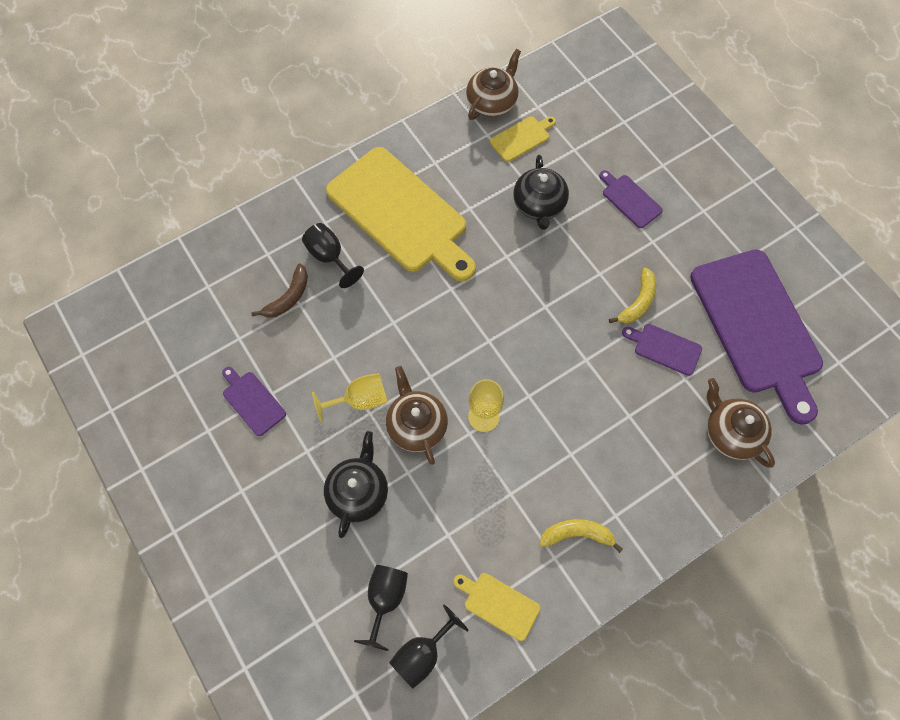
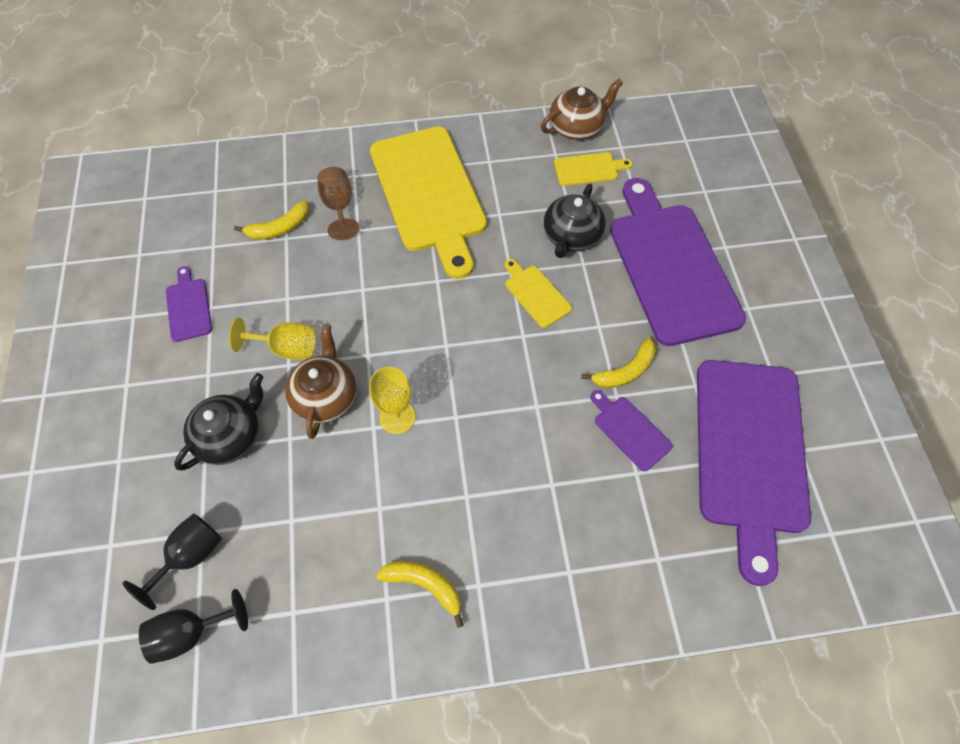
camera: 25 degrees right, 5 degrees down
(288, 297) = (279, 228): brown banana -> yellow banana
(329, 257) = (339, 207): black goblet -> brown goblet
(498, 604) = (299, 619): yellow cutting board -> yellow cutting board (535, 294)
(629, 199) = (671, 267): purple cutting board -> purple cutting board, size x2.37
(730, 433) = (659, 555): brown teapot -> none

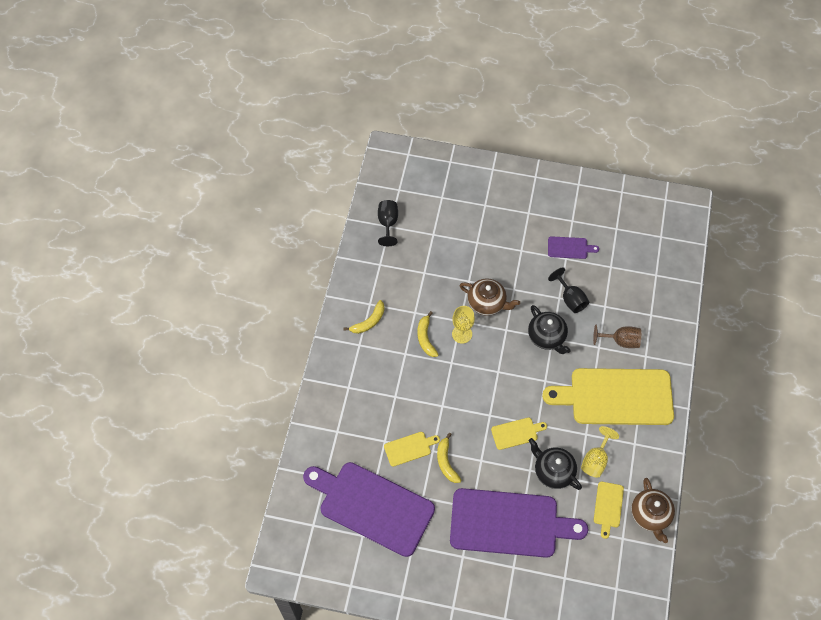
camera: 110 degrees right, 0 degrees up
(190, 556) = (423, 228): black goblet -> black goblet (570, 299)
(230, 436) = (480, 255): black teapot -> black teapot (547, 337)
(279, 228) = (614, 304): yellow banana -> yellow banana (425, 338)
(286, 348) = (524, 290): yellow goblet -> yellow goblet (596, 460)
(629, 430) = (409, 448): purple cutting board -> yellow cutting board

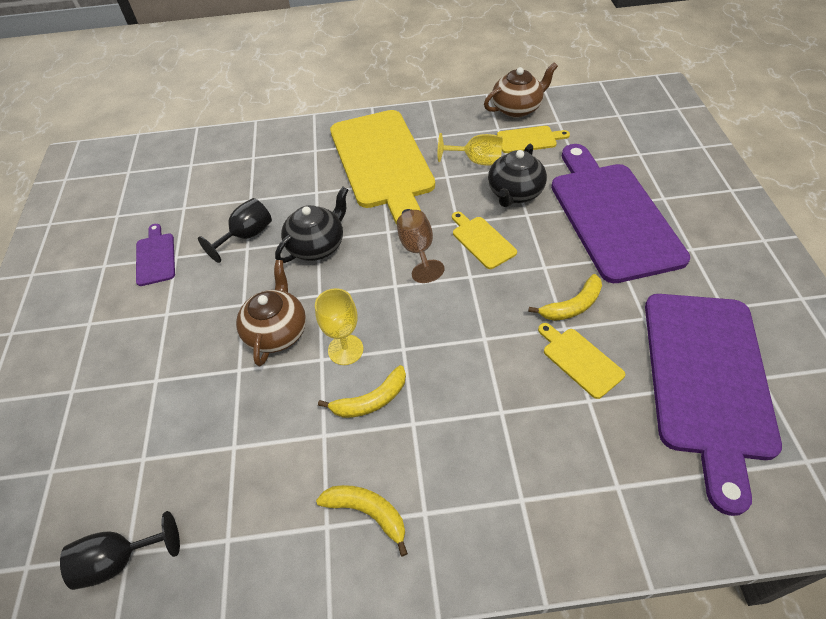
camera: 105 degrees left, 10 degrees down
(620, 341) = (300, 174): brown goblet -> brown goblet (418, 250)

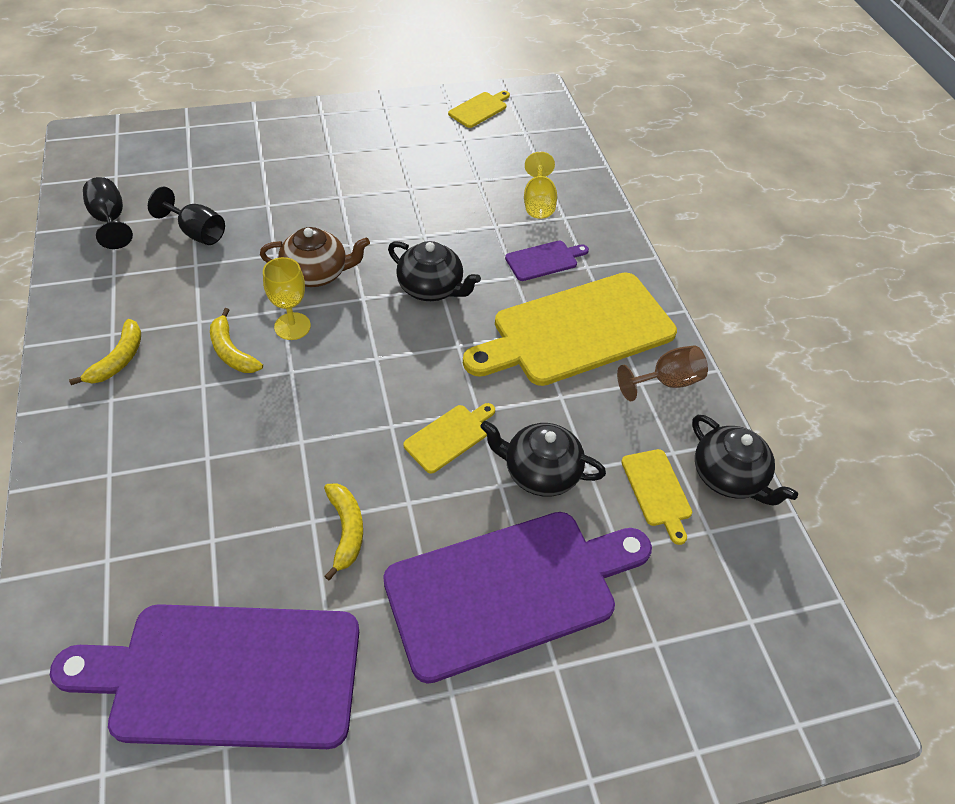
camera: 75 degrees right, 0 degrees up
(155, 257) = (409, 175): purple cutting board -> purple cutting board (544, 260)
(246, 236) = (441, 232): black goblet -> black goblet (197, 232)
(418, 250) = (429, 375): brown goblet -> brown goblet (666, 382)
(477, 161) = (597, 428): yellow goblet -> yellow goblet (538, 203)
(517, 108) = (728, 476): brown teapot -> black teapot
(572, 306) = (346, 530): yellow banana -> yellow banana turned 150 degrees counterclockwise
(580, 360) = (266, 534): yellow cutting board -> yellow cutting board (479, 109)

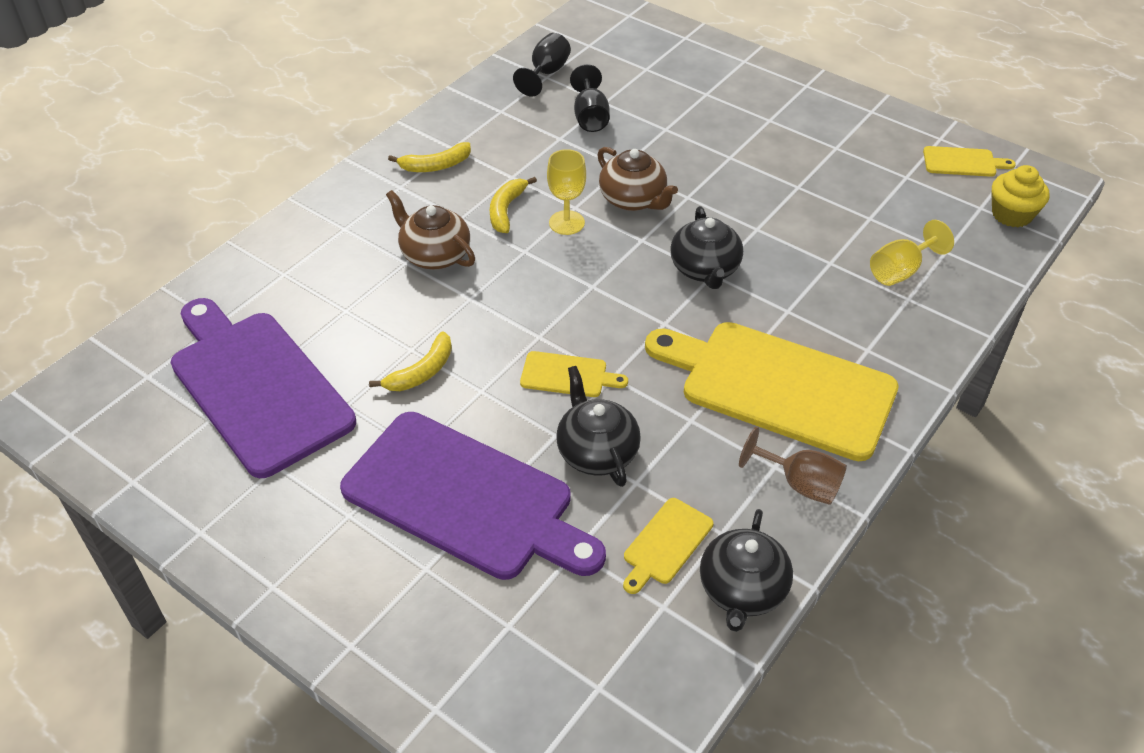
camera: 55 degrees right, 5 degrees down
(223, 432) = (434, 255): none -> brown teapot
(544, 260) = (834, 317): purple cutting board -> none
(545, 126) = (1011, 214): none -> yellow cupcake

